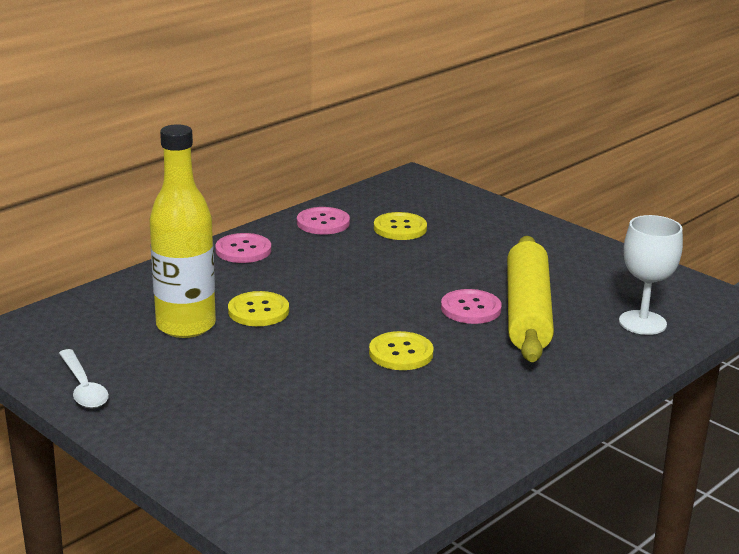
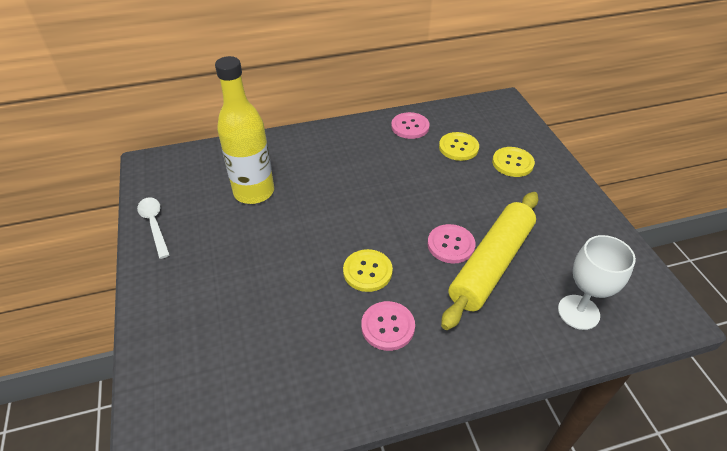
camera: 30 degrees right, 20 degrees up
(83, 388) = (154, 225): white spoon -> white spoon turned 150 degrees clockwise
(243, 250) = (340, 136): pink button -> pink button (388, 326)
(258, 311) = (307, 194): yellow button -> yellow button (512, 163)

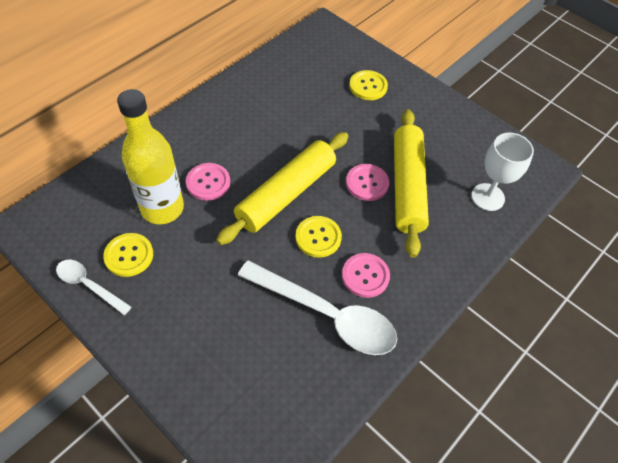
camera: 35 degrees left, 10 degrees up
(324, 343) = (326, 315): none -> white spoon
(365, 223) = (286, 194): none -> yellow rolling pin
(410, 127) = (259, 82): pink button -> pink button (208, 182)
(458, 147) = (315, 88): yellow button -> yellow button (129, 255)

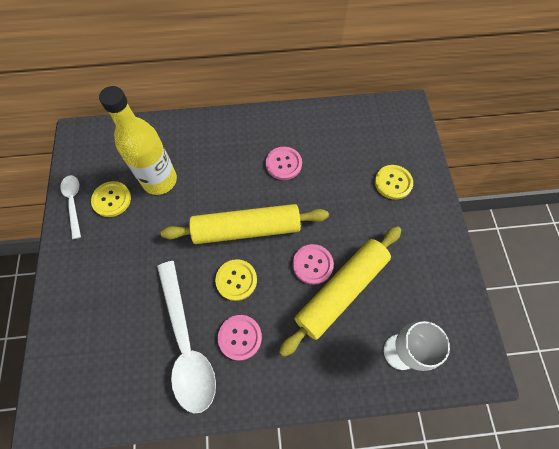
camera: 45 degrees right, 10 degrees up
(208, 182) = (204, 182): pink button -> pink button (283, 164)

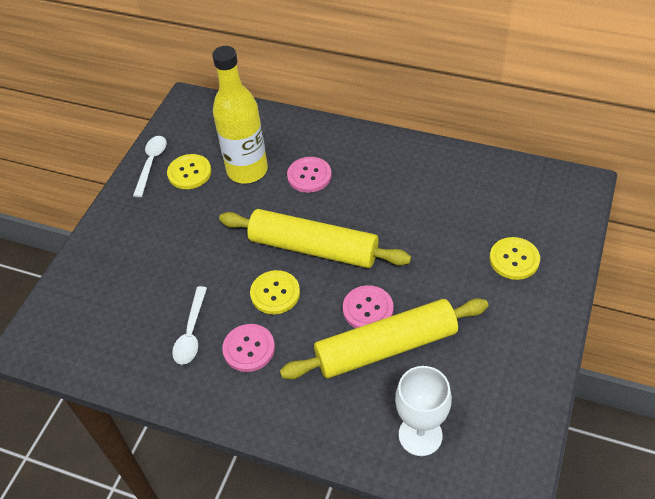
camera: 30 degrees right, 15 degrees down
(186, 344) = (191, 333): white spoon -> white spoon, size x0.53
(283, 164) = (391, 197): pink button -> pink button (309, 176)

